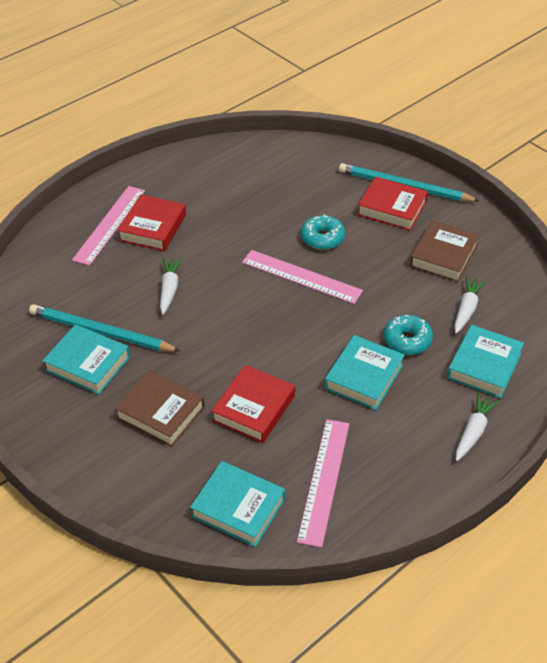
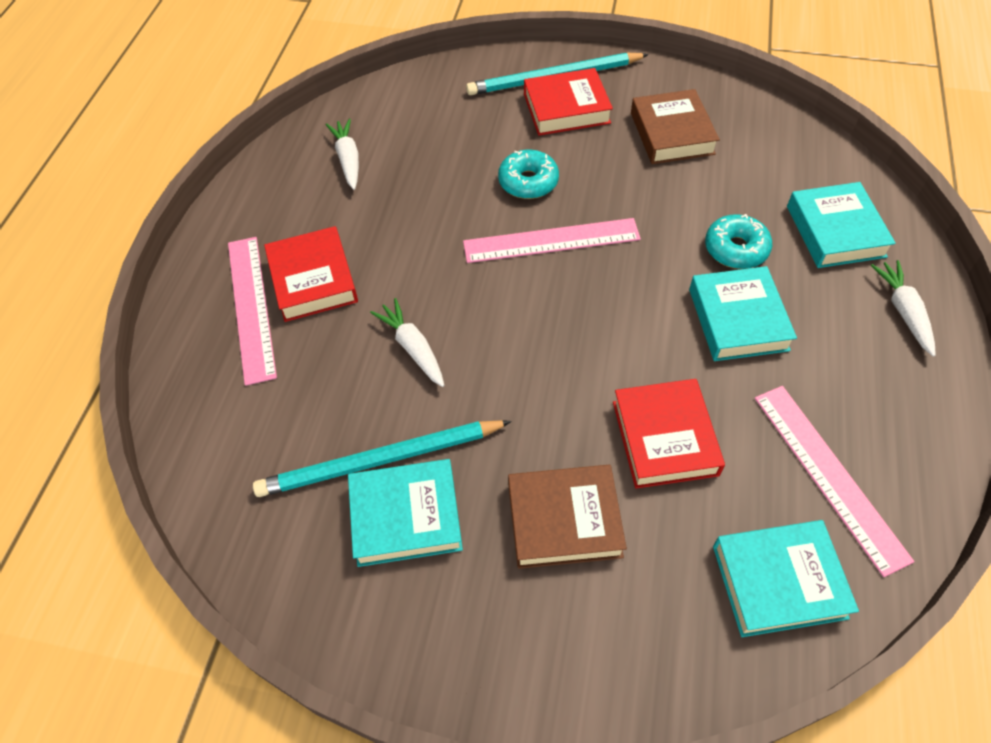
camera: 35 degrees left, 10 degrees up
(466, 309) = (754, 179): white carrot -> white carrot (348, 159)

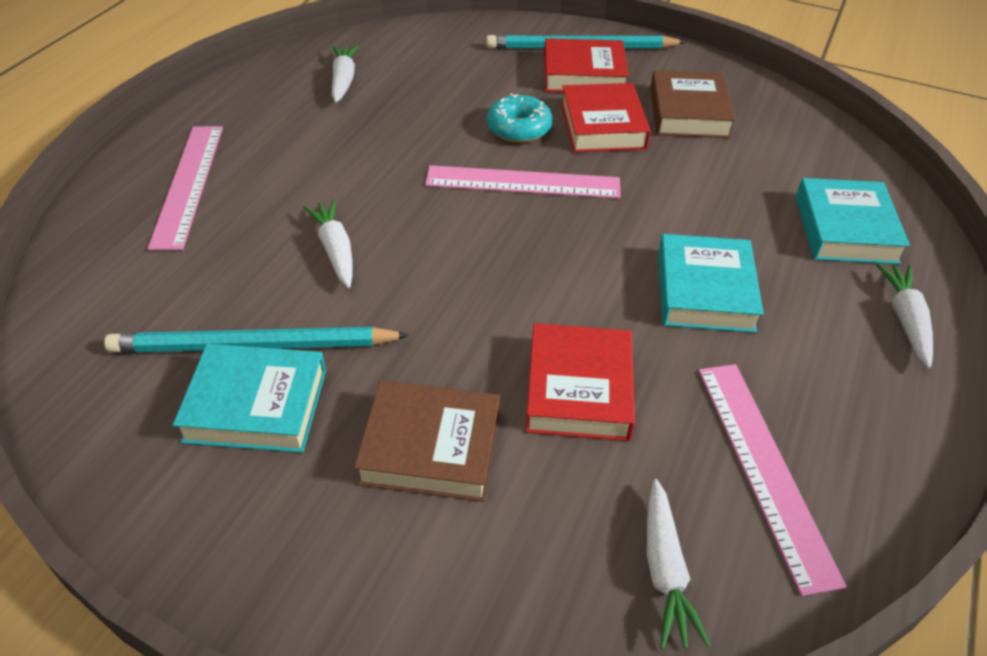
camera: 10 degrees right, 10 degrees down
(313, 280) = (261, 172): red book -> red book (602, 126)
(735, 249) = (724, 225): turquoise donut -> none
(779, 581) = (665, 570): turquoise book -> white carrot

